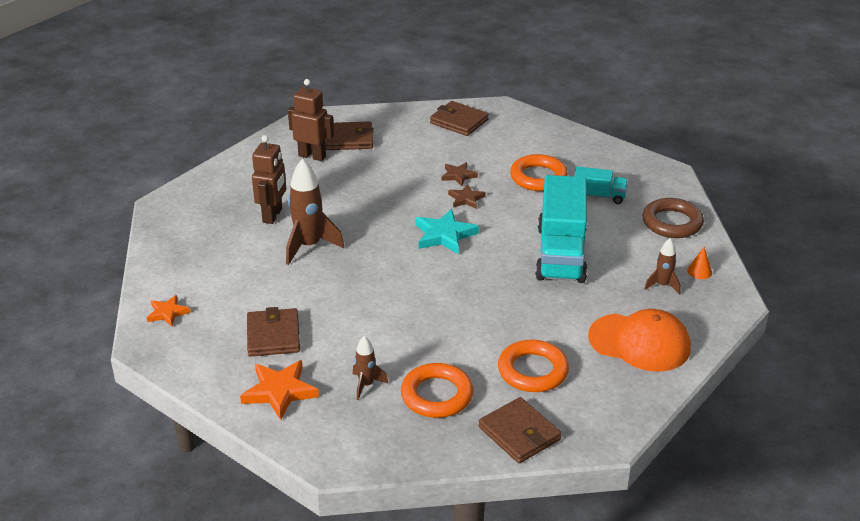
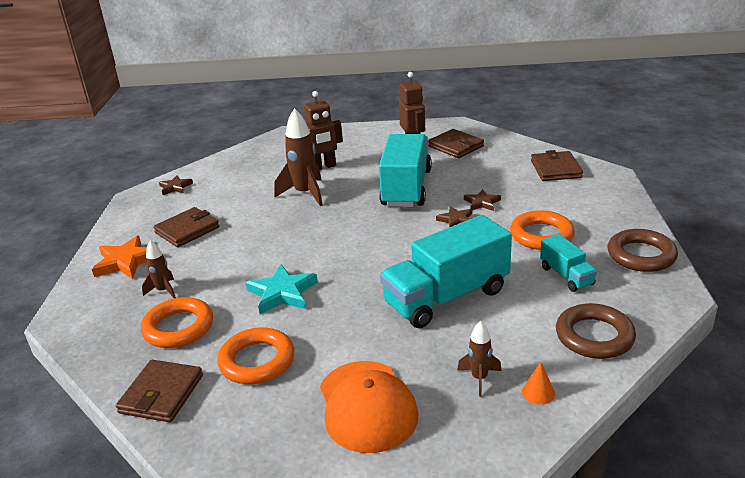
camera: 55 degrees right, 5 degrees down
(167, 313) = (175, 187): orange star -> brown star
(381, 195) = (406, 188): none -> turquoise truck
(444, 235) = (393, 234): turquoise star -> turquoise star (282, 293)
(613, 157) = (641, 255): none -> brown ring

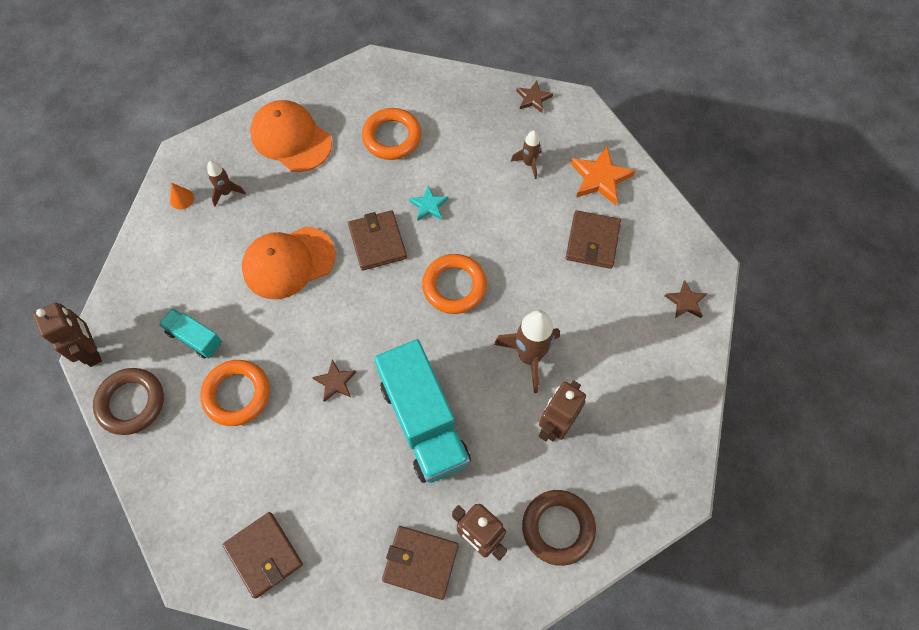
camera: 145 degrees right, 35 degrees up
(161, 394) = (432, 86): brown wallet -> brown wallet (377, 242)
(178, 327) = (477, 137): orange ring -> orange ring (454, 286)
(282, 293) = (429, 206): turquoise star -> turquoise star, size x0.60
(446, 297) = (288, 262): turquoise truck -> orange cap
(482, 203) = (323, 429): brown star -> brown star (533, 98)
(594, 336) = (154, 271): brown ring -> brown ring (558, 528)
(678, 297) = (91, 351): none -> brown robot

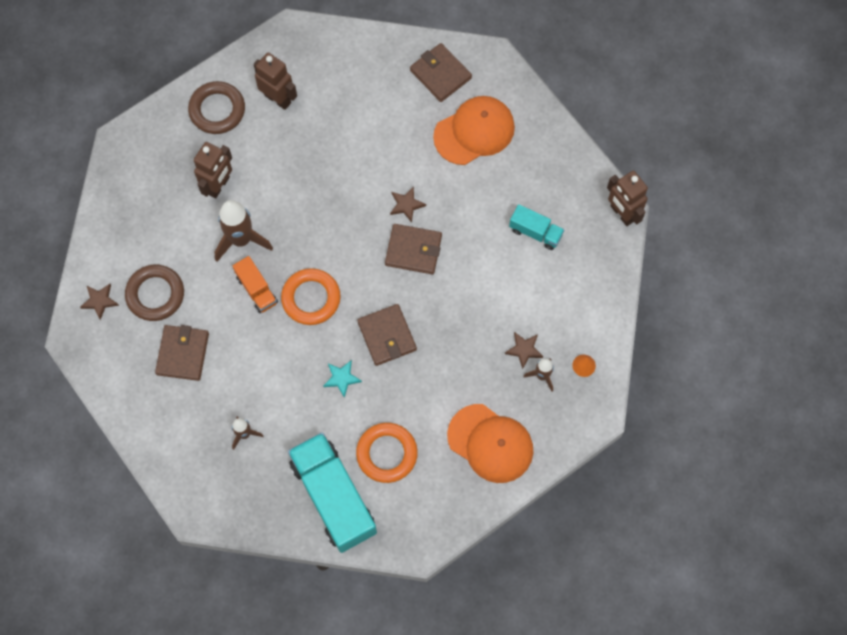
camera: 175 degrees right, 5 degrees up
(131, 403) = (574, 174): brown ring -> brown ring (155, 294)
(237, 394) = (488, 188): orange ring -> none
(288, 262) = (467, 308): orange cap -> orange cap (474, 131)
(420, 562) = (321, 78): brown wallet -> brown wallet (413, 250)
(424, 422) = (328, 179): turquoise truck -> turquoise truck (333, 497)
(513, 300) = (257, 289): none -> orange truck
(533, 98) = (241, 515): brown star -> brown star (524, 350)
(600, 178) = (173, 423): orange star -> none

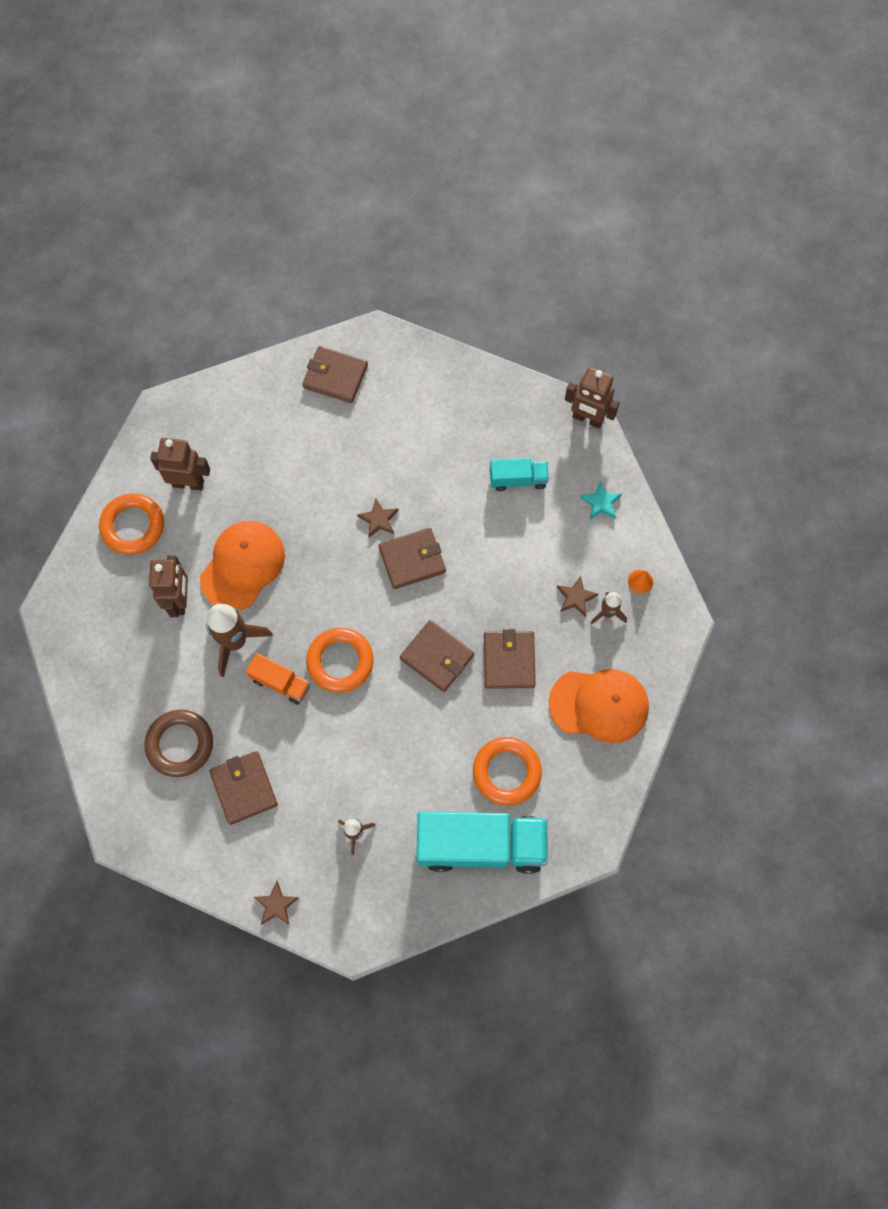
camera: 30 degrees left, 0 degrees up
(99, 301) = (126, 783): brown star -> brown star (276, 905)
(217, 110) = (133, 526): brown ring -> orange ring
(333, 497) = (481, 845): turquoise truck -> turquoise truck turned 150 degrees clockwise
(341, 378) = (418, 723): turquoise star -> turquoise star (601, 502)
(441, 369) = (509, 660): none -> brown wallet
(474, 131) = (401, 414): orange cap -> orange cap (242, 566)

